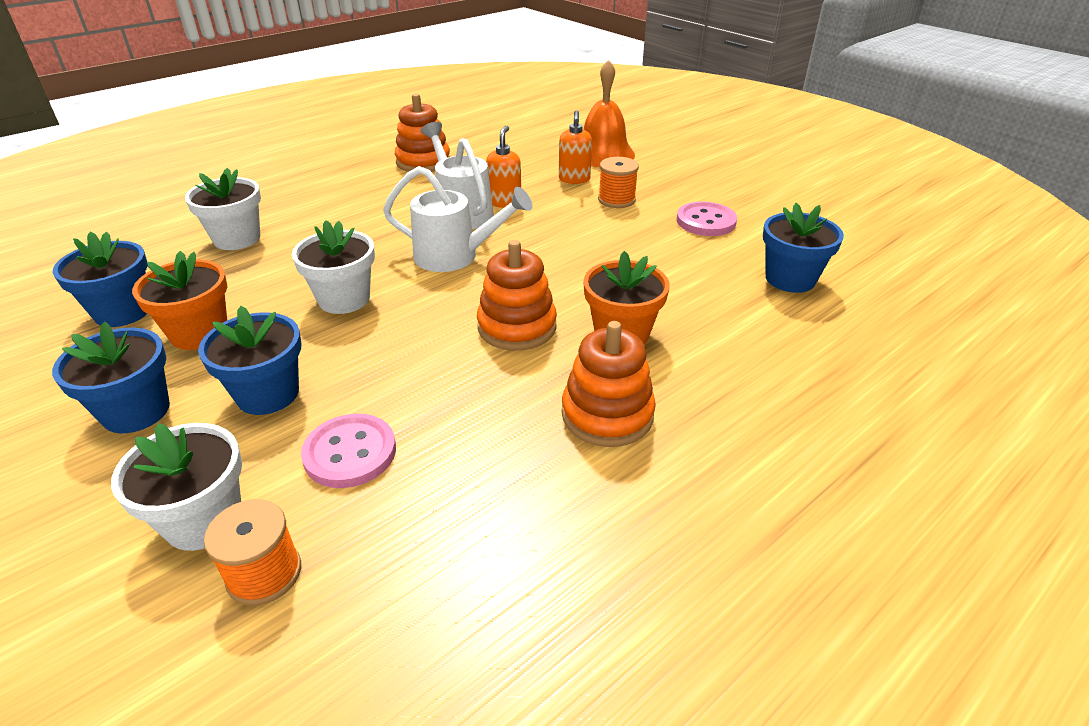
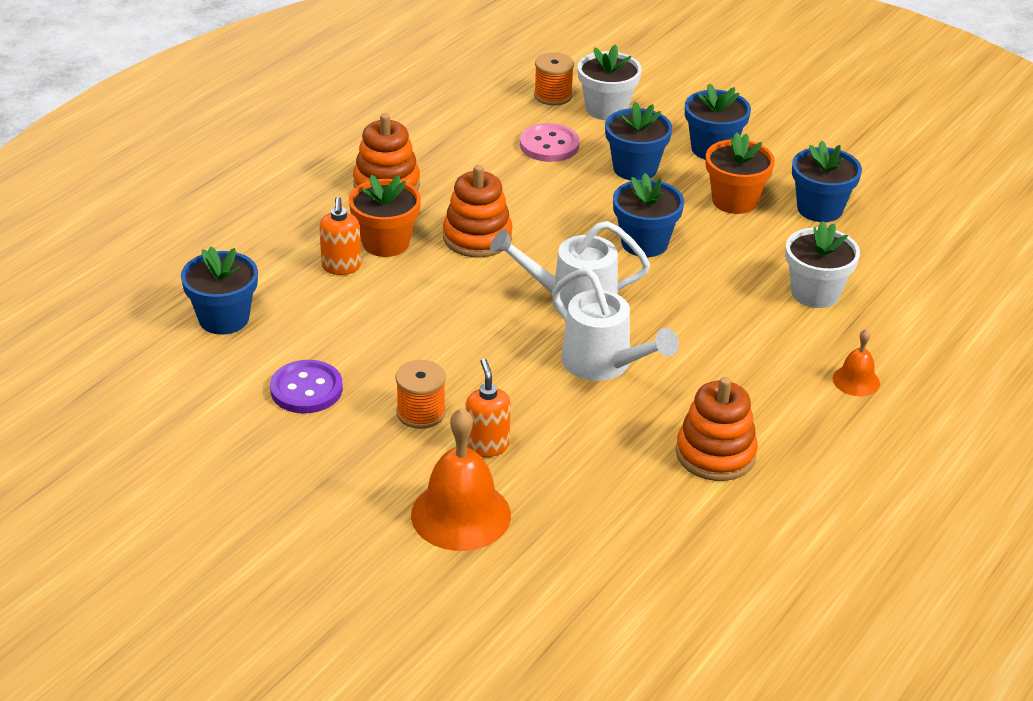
camera: 165 degrees right, 0 degrees up
(284, 184) = (856, 381): none -> orange bell
(344, 299) = (644, 243): white flower pot -> blue flower pot
(505, 202) = (560, 388): orange soap dispenser -> orange soap dispenser (341, 267)
(706, 221) = (306, 389): pink button -> purple button

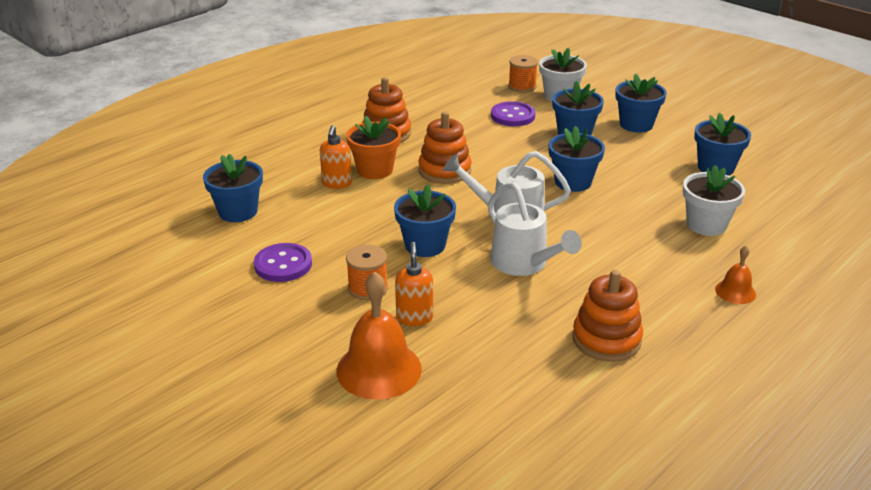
camera: 10 degrees right, 5 degrees down
(477, 348) = (425, 245): none -> blue flower pot
(549, 145) = (512, 116): pink button -> purple button
(734, 201) = (648, 158): orange flower pot -> none

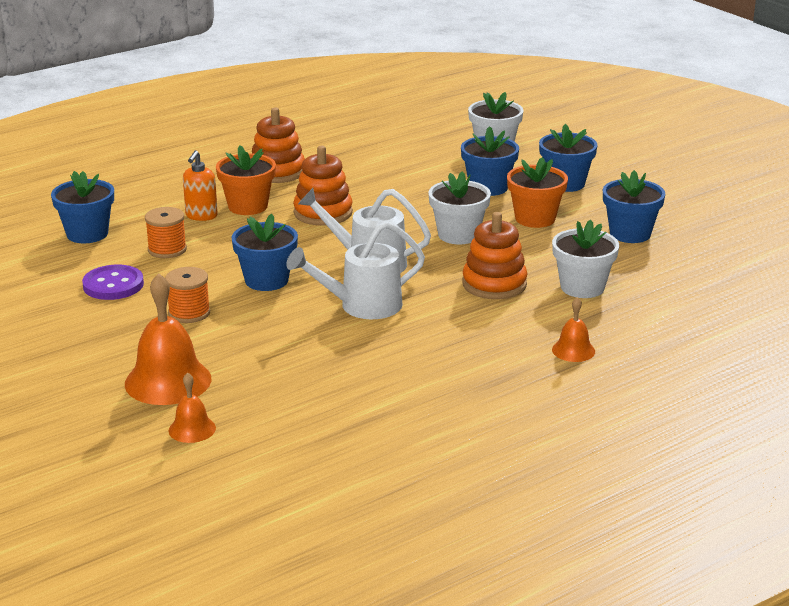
camera: 10 degrees right, 5 degrees down
(414, 317) = (224, 342): orange soap dispenser -> none
(426, 425) = (192, 429): none -> orange bell
(512, 116) = (428, 164): purple button -> none
(522, 86) = (456, 134): orange spool -> orange spool (167, 249)
(524, 264) = (362, 306): white watering can -> white watering can turned 90 degrees clockwise
(573, 182) = (458, 235): blue flower pot -> white flower pot
(606, 339) = (409, 378): orange stacking toy -> orange stacking toy (494, 284)
(629, 160) = (535, 218): none -> orange flower pot

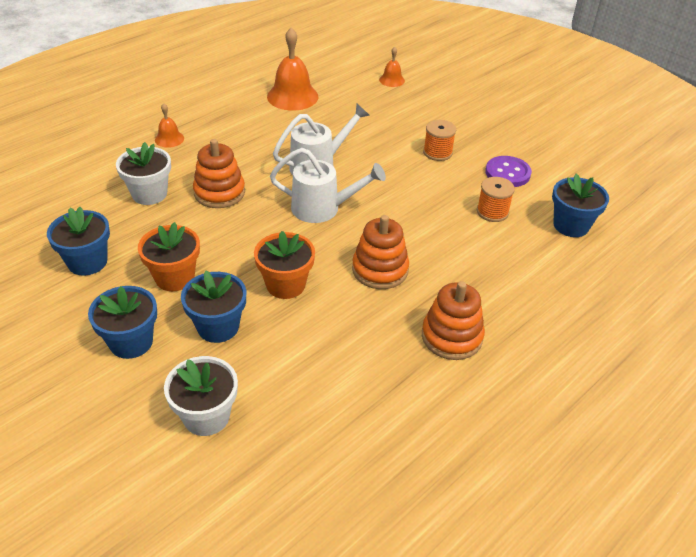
camera: 170 degrees right, 15 degrees up
(168, 381) = (421, 105): orange bell -> orange bell (292, 96)
(201, 216) = (489, 256): orange soap dispenser -> none
(248, 206) = (454, 274): orange flower pot -> orange flower pot (285, 285)
(266, 280) = (397, 185): blue flower pot -> none
(458, 235) = (249, 248): white flower pot -> none

